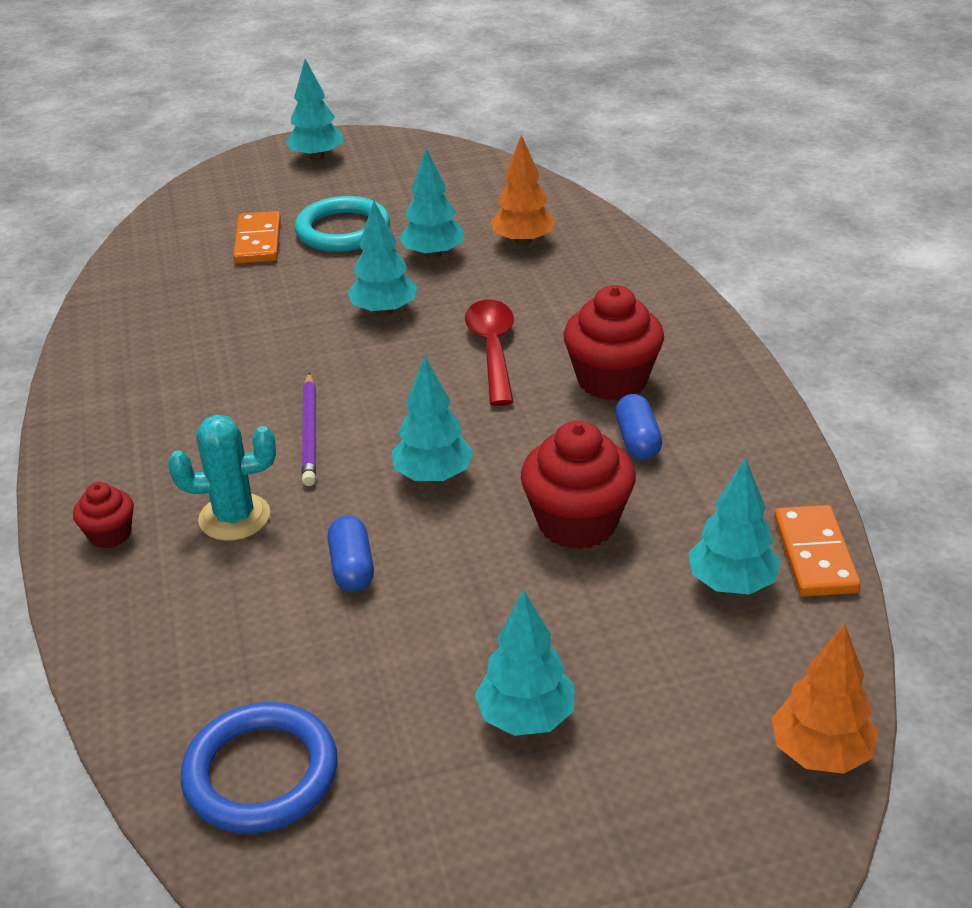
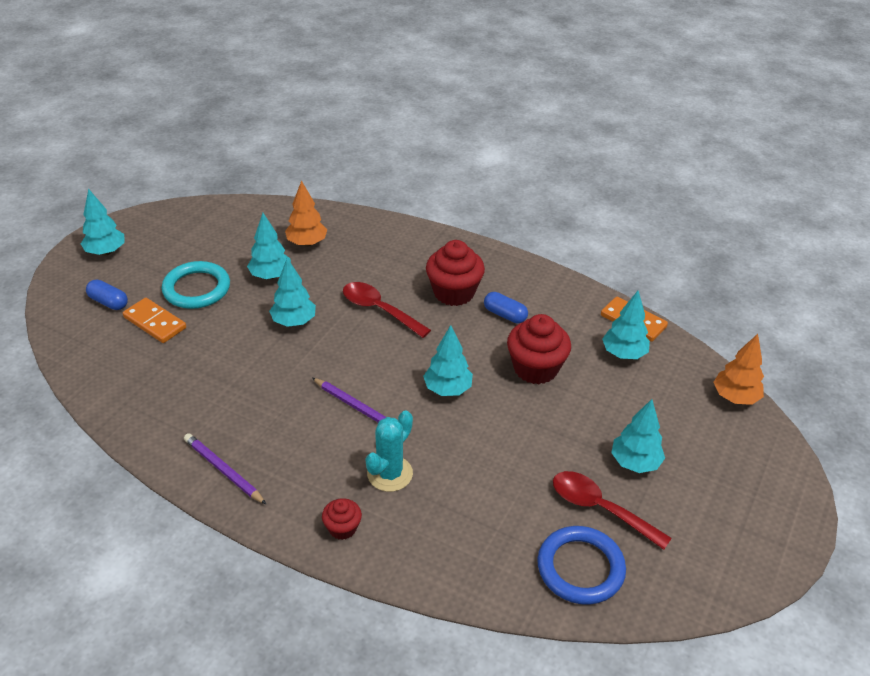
camera: 50 degrees left, 5 degrees up
(103, 407) = (223, 470): none -> purple pencil
(352, 567) = (479, 456): blue capsule -> blue capsule (109, 302)
(393, 732) = (600, 509): none -> red spoon

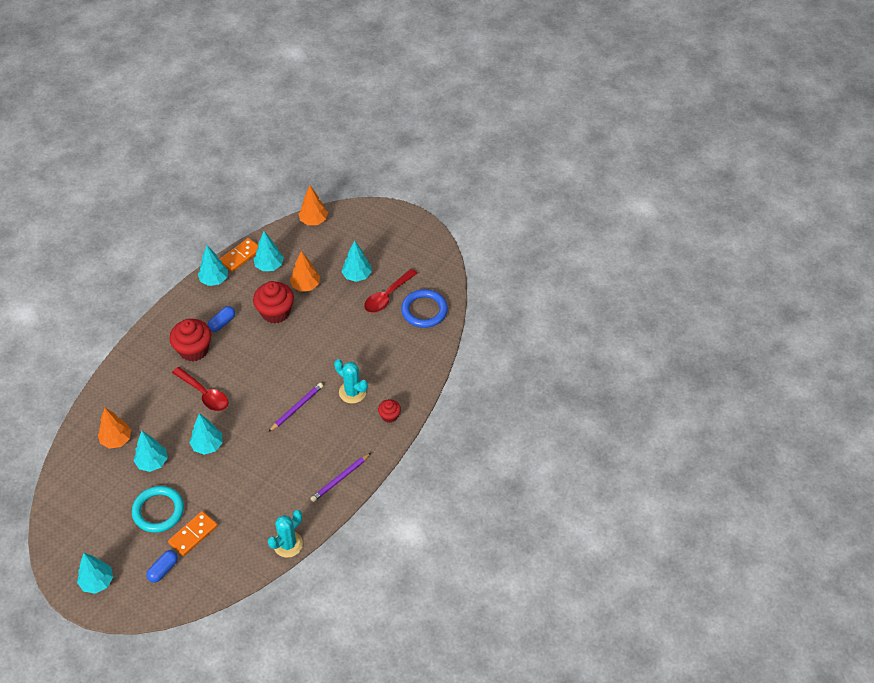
camera: 85 degrees left, 10 degrees up
(118, 418) = (288, 544): none -> turquoise cactus
(379, 310) = (204, 394): red spoon -> red spoon turned 90 degrees counterclockwise
(447, 389) = (287, 359): turquoise tree -> turquoise tree (214, 280)
(596, 398) = (305, 286): none -> orange tree

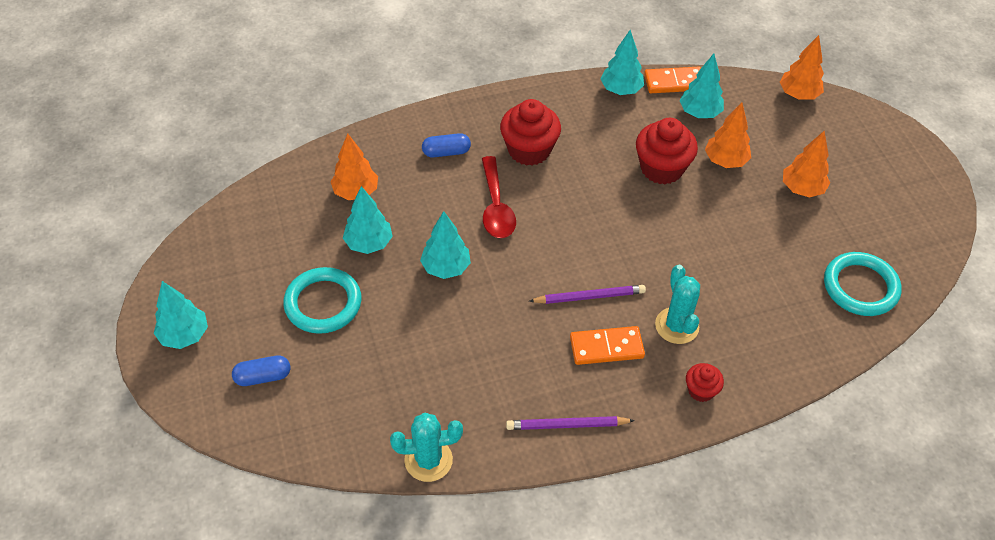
camera: 40 degrees right, 0 degrees up
(193, 534) = (333, 360): orange domino -> orange domino (606, 347)
(222, 323) = (588, 141): blue capsule -> blue capsule (446, 152)
(357, 276) = (802, 189): turquoise tree -> orange tree
(387, 296) = (822, 238): red spoon -> none
(424, 310) = (860, 287): blue ring -> turquoise ring

